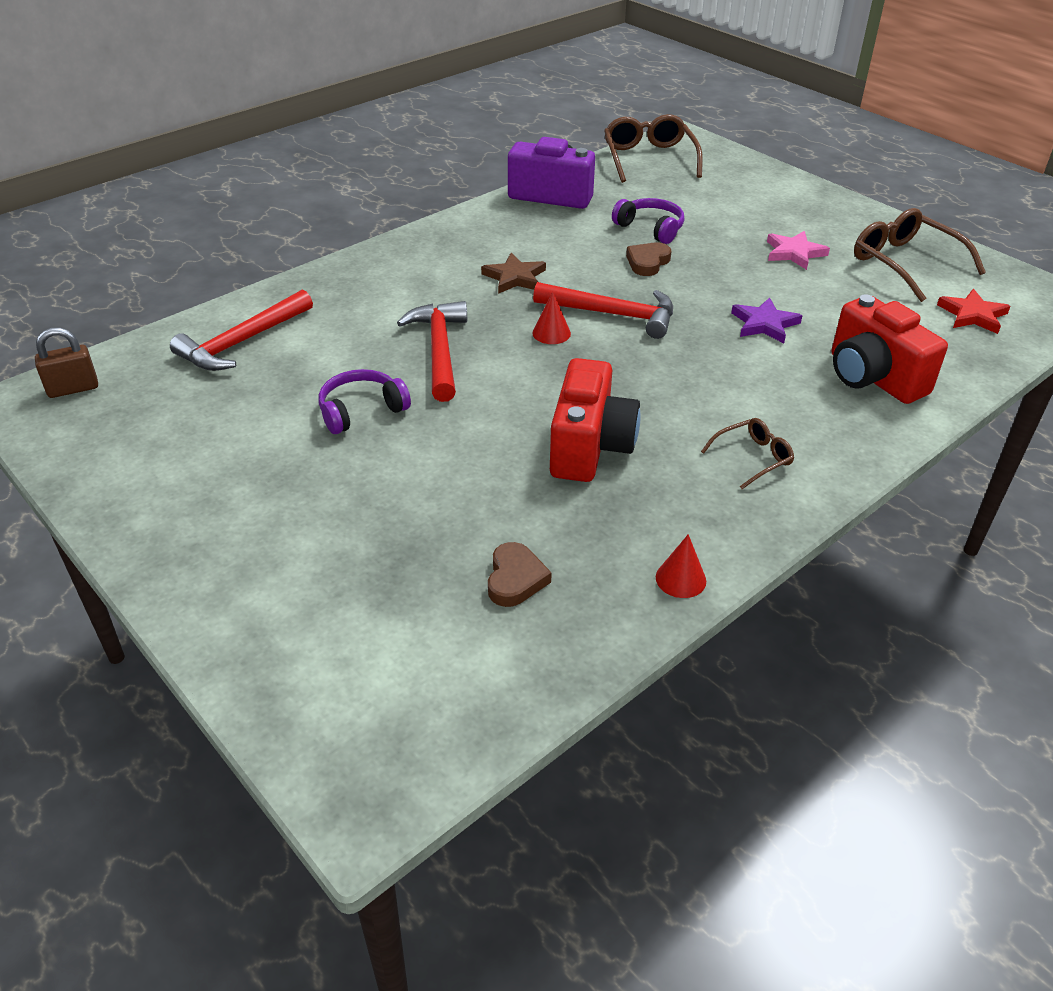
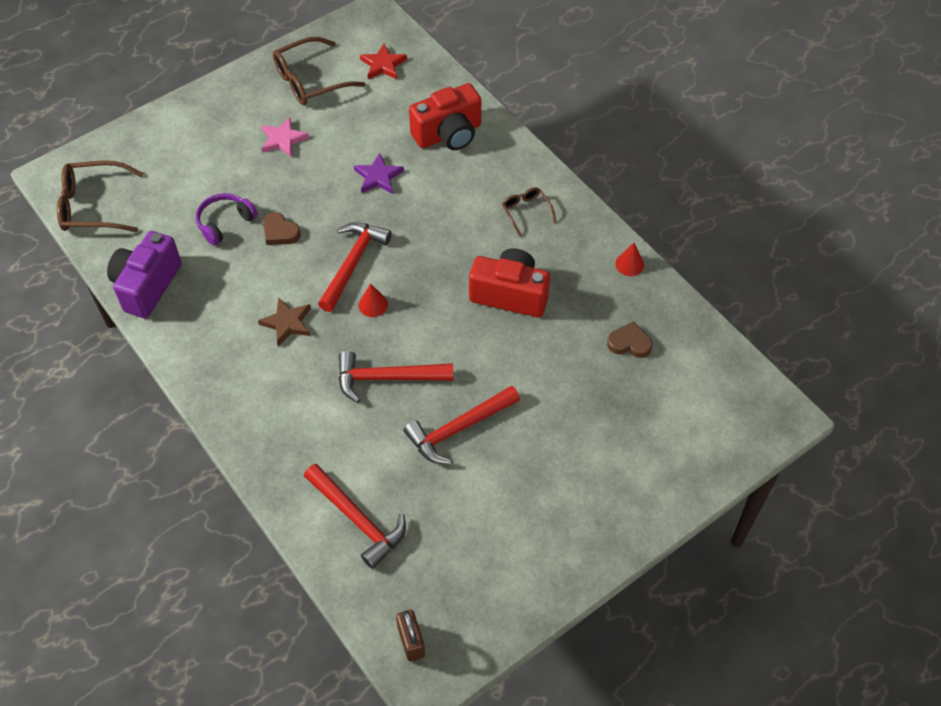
camera: 85 degrees left, 15 degrees up
(361, 410) = (459, 429): purple headphones -> red hammer

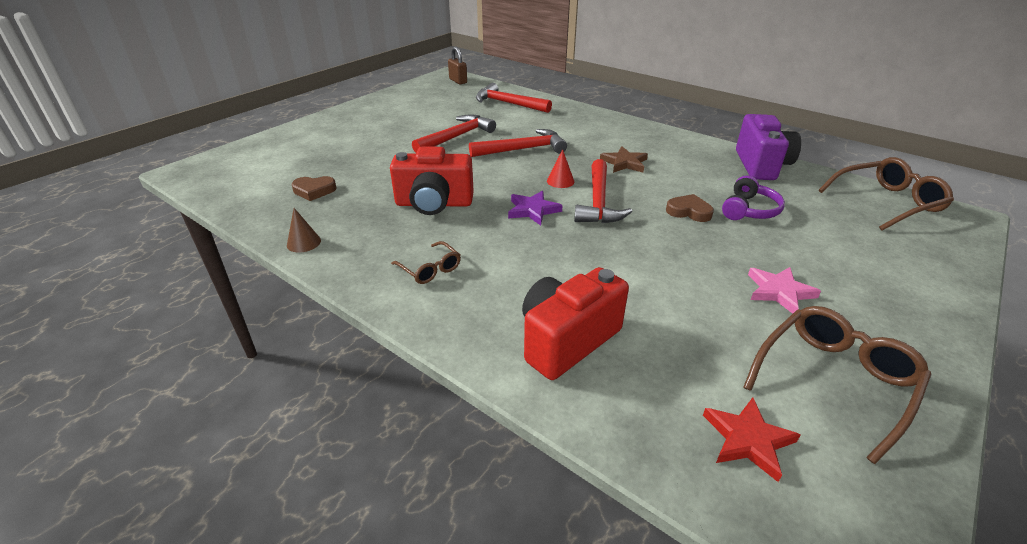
camera: 165 degrees right, 20 degrees down
(378, 177) = (627, 273): purple star -> purple star (533, 210)
(629, 264) = (304, 243): red cone -> brown cone

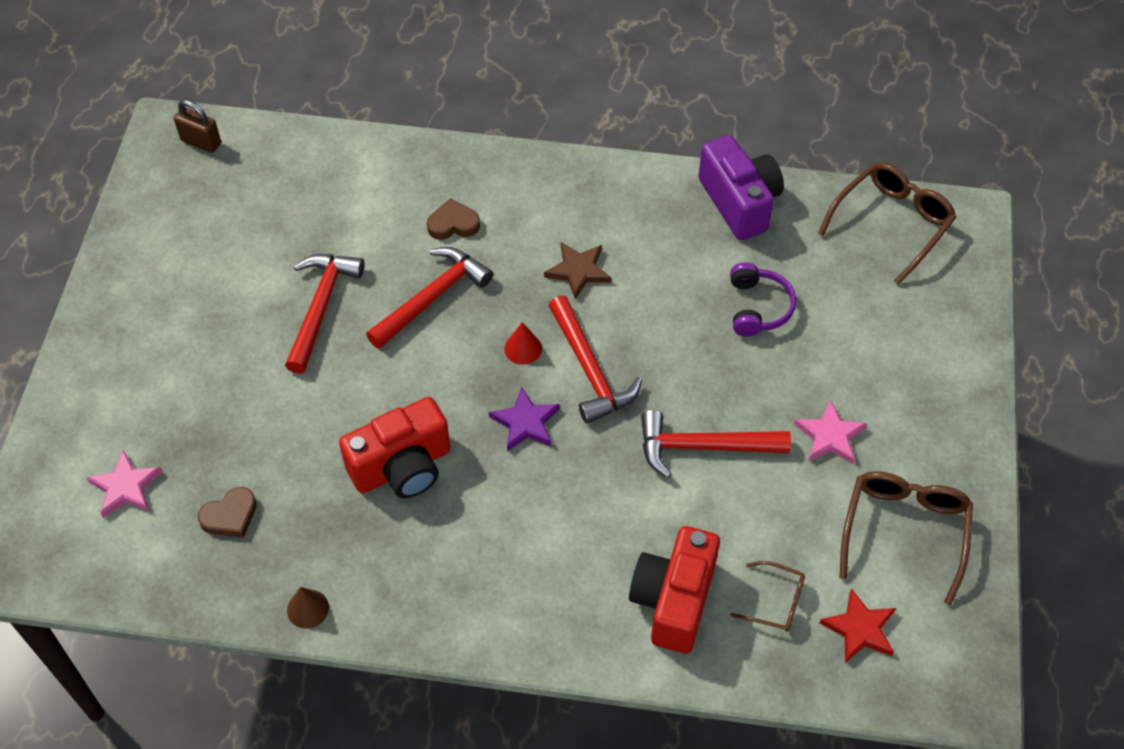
camera: 30 degrees left, 20 degrees up
(279, 164) = (126, 487): none -> pink star
(430, 269) = (481, 576): brown glasses -> brown glasses (775, 602)
(508, 104) = (332, 181): red hammer -> red hammer (703, 447)
(689, 211) = (696, 341): brown heart -> brown heart (453, 224)

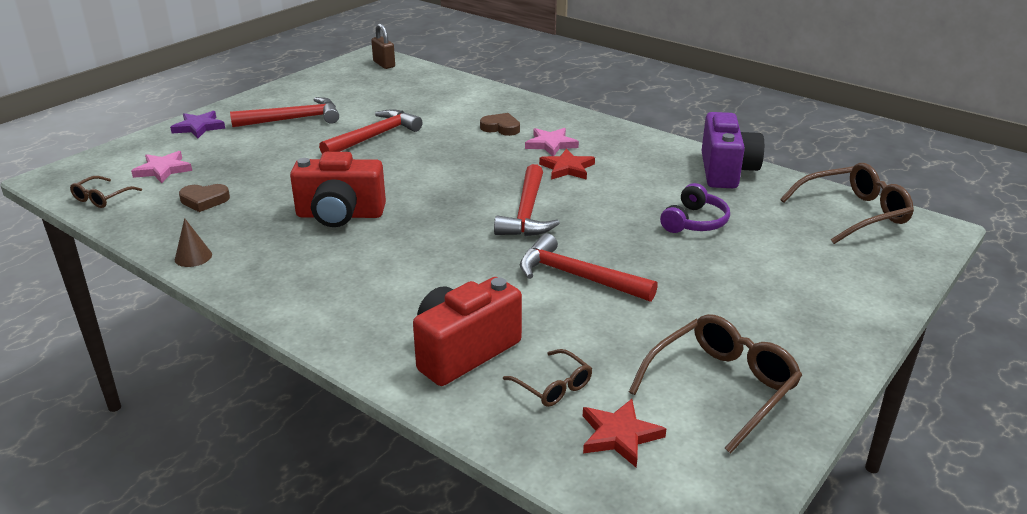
camera: 30 degrees right, 25 degrees down
(106, 569) = (102, 198): none -> brown glasses
(431, 298) = (450, 152): red hammer -> red hammer (293, 119)
(523, 348) = (488, 189): red cone -> none
(525, 422) = (451, 222): purple star -> purple star (199, 127)
(578, 271) = (567, 168): brown star -> red star
(829, 436) = (697, 306): pink star -> pink star (551, 144)

